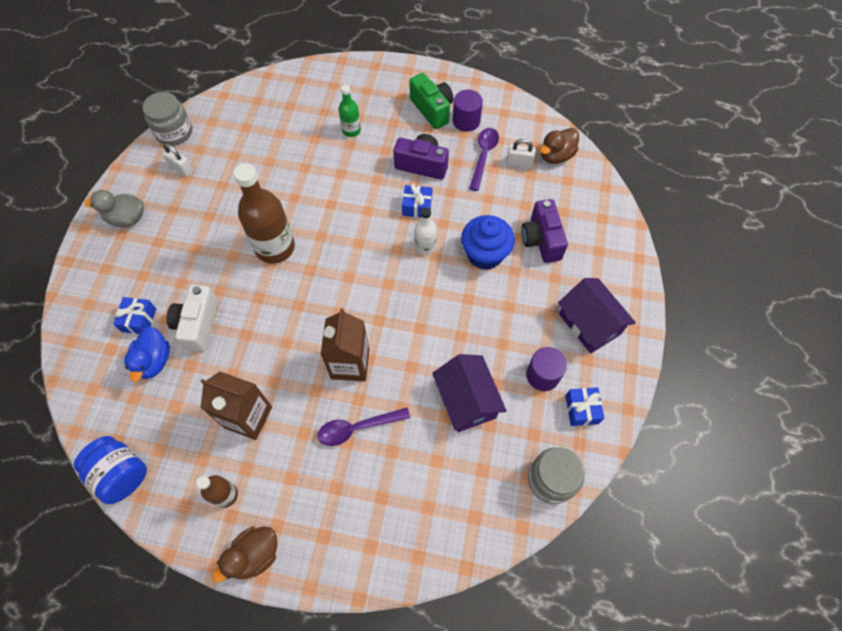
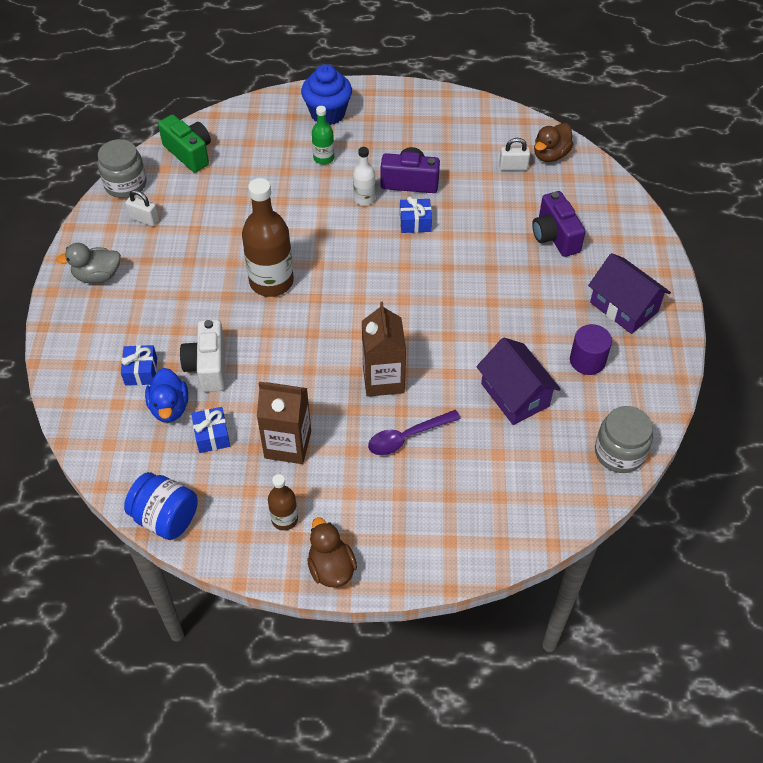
camera: 10 degrees left, 10 degrees down
(255, 555) = (331, 568): brown duck -> brown duck turned 120 degrees clockwise
(425, 247) = (434, 259): white bottle -> white bottle (364, 199)
(432, 109) = (407, 127): green camera -> green camera (189, 153)
(466, 121) = (446, 133): purple cylinder -> none
(483, 156) = (474, 165): purple spoon -> none
(485, 254) = (499, 258): blue cupcake -> blue cupcake (327, 113)
(582, 409) = (635, 386): blue gift -> blue gift (212, 435)

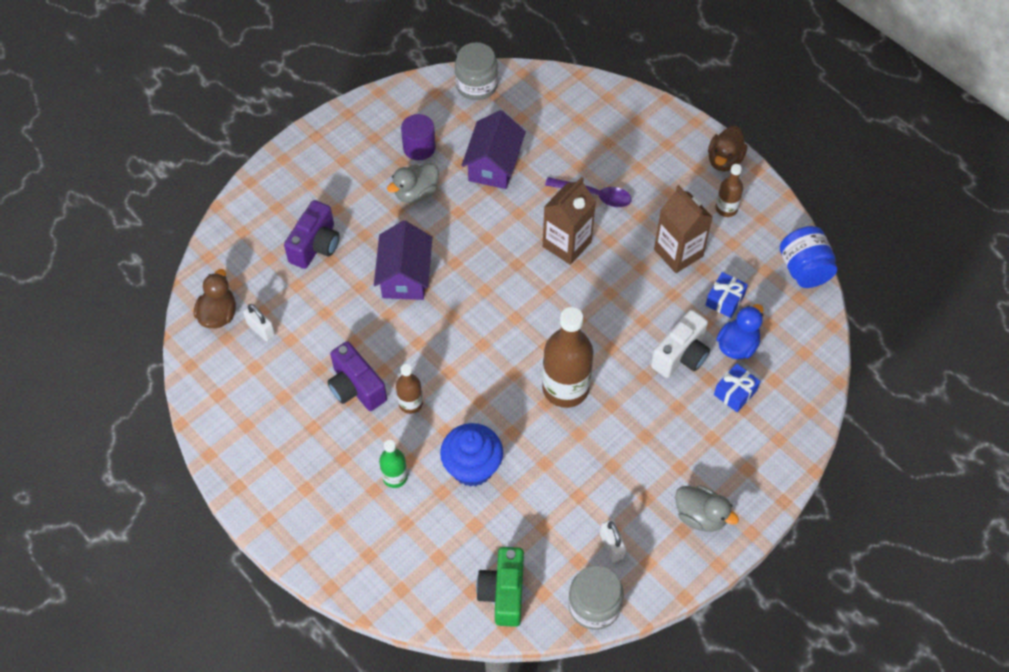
camera: 135 degrees left, 5 degrees up
(327, 113) = (334, 527): blue cupcake -> blue cupcake (472, 467)
(364, 199) = (410, 403): white bottle -> brown bottle
(415, 222) = (398, 346): blue gift -> none
(541, 325) = (416, 193): none -> grey duck
(550, 155) = (218, 314): brown duck -> brown duck turned 75 degrees counterclockwise
(624, 307) = (346, 159): purple house -> purple house (405, 276)

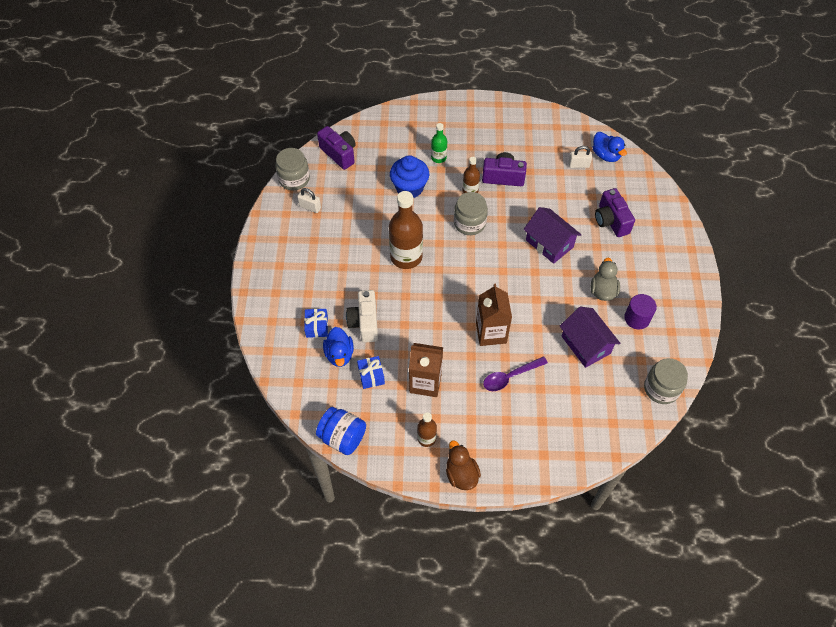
camera: 135 degrees right, 0 degrees up
(218, 314) = (606, 155): brown duck -> blue duck
(456, 367) = (469, 223): none -> grey jar
(503, 593) = (339, 154): green camera -> purple camera
(700, 516) = (279, 252): grey duck -> none

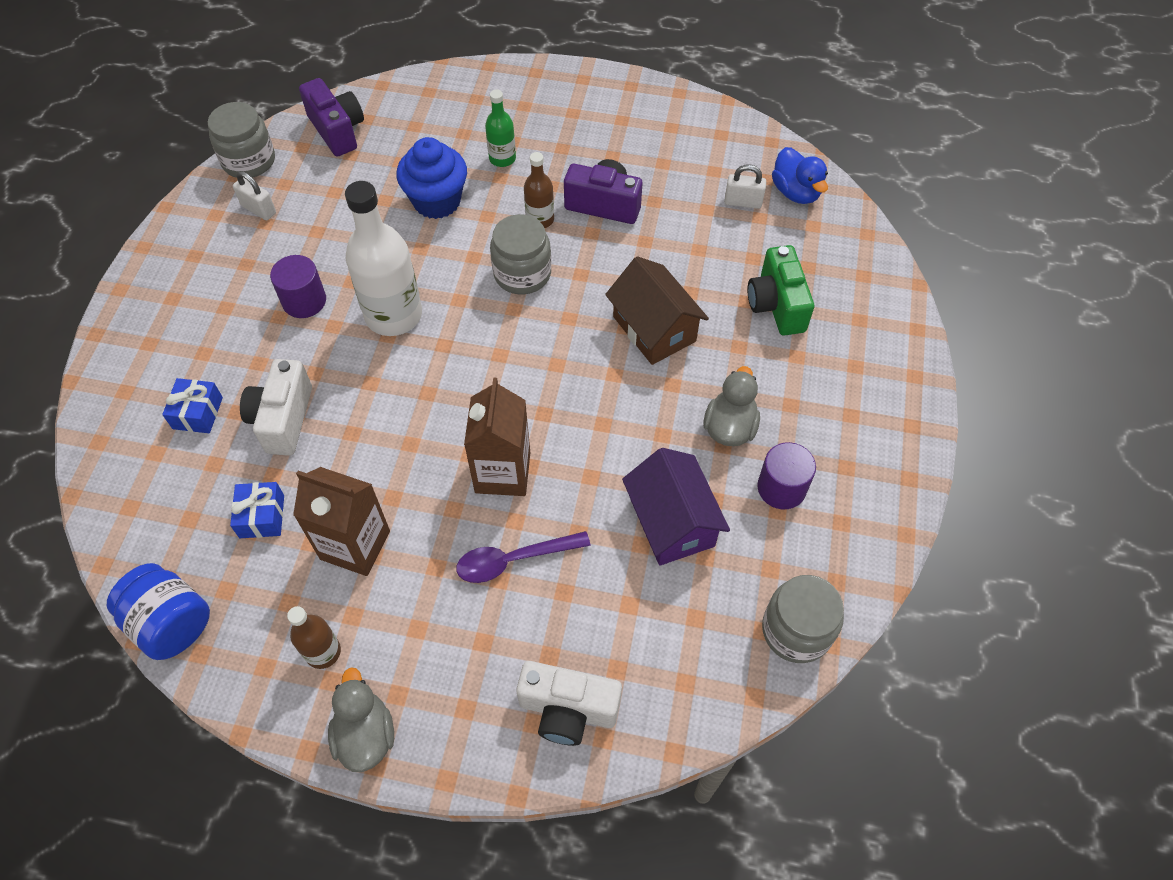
camera: 10 degrees right, 0 degrees up
(339, 354) = (219, 468): blue duck -> none
(354, 256) = (304, 301): none -> purple cylinder
(406, 257) = (393, 315): brown bottle -> white bottle
(461, 474) = (365, 735): brown duck -> grey duck
(549, 243) = (654, 329): purple house -> brown house
(558, 445) = (568, 710): none -> white camera
(611, 221) = (776, 305): purple camera -> green camera

